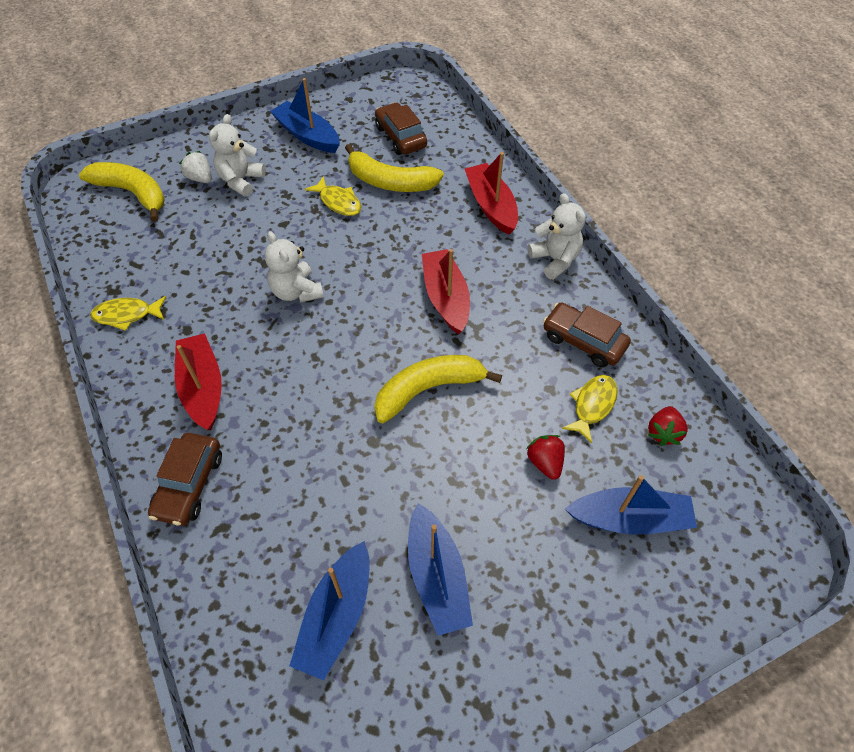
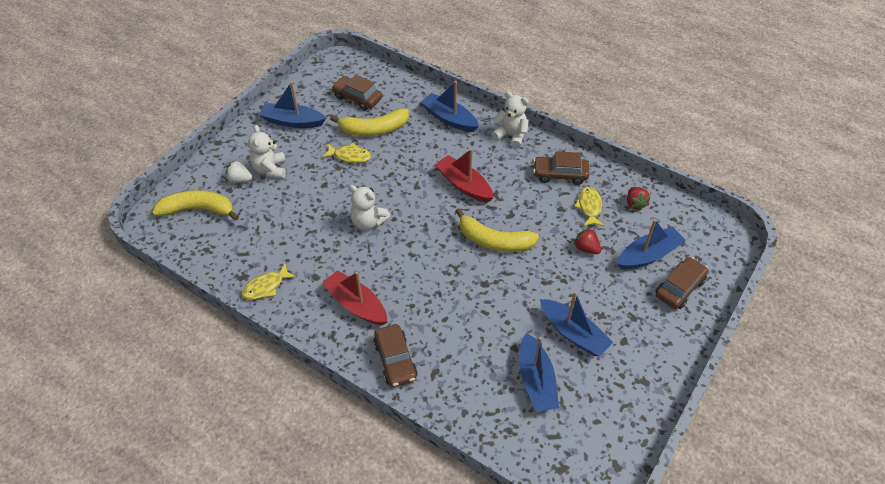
camera: 30 degrees left, 5 degrees down
(428, 389) = (494, 241): yellow banana -> yellow banana turned 105 degrees counterclockwise
(491, 206) = (449, 119): red boat -> blue boat
(643, 595) = (679, 288): none -> brown car

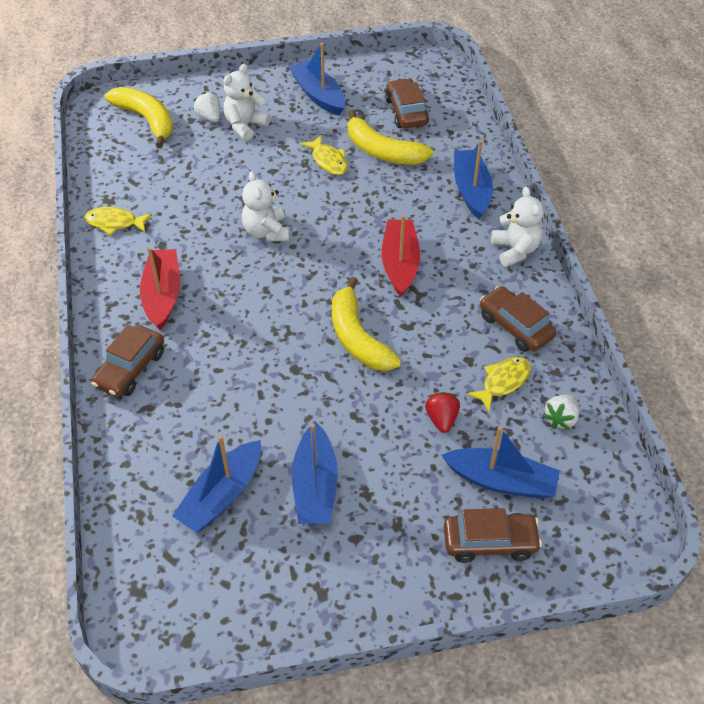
camera: 45 degrees right, 0 degrees up
(635, 204) = (561, 418): red strawberry -> white strawberry

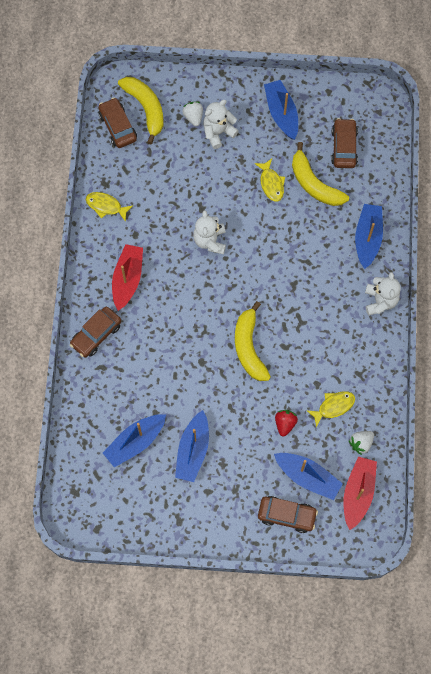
camera: 15 degrees right, 20 degrees up
(400, 263) = (295, 292): red boat -> red boat (358, 493)
(515, 326) = (357, 365): brown car -> brown car (118, 127)

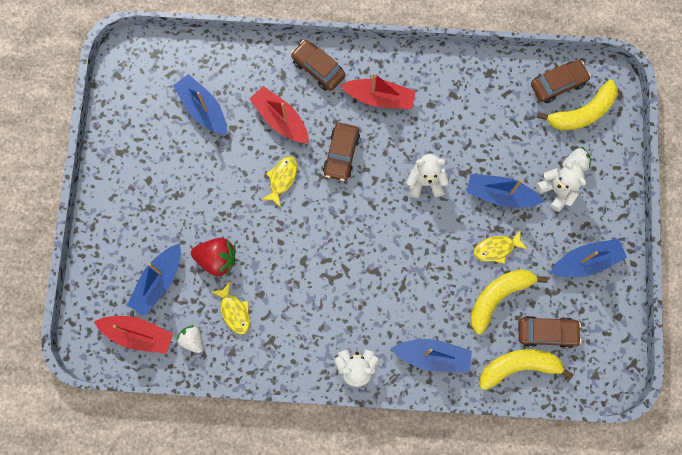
camera: 90 degrees right, 5 degrees up
(106, 206) = (462, 74): yellow fish -> yellow fish (282, 179)
(147, 368) = (280, 119): none -> red boat
(193, 450) = (192, 165): blue boat -> blue boat (500, 195)
(249, 347) = (303, 222): yellow banana -> yellow banana (519, 366)
(285, 424) = (217, 259): red strawberry -> red strawberry, size x1.58
(286, 515) = (119, 259): brown car -> brown car (341, 154)

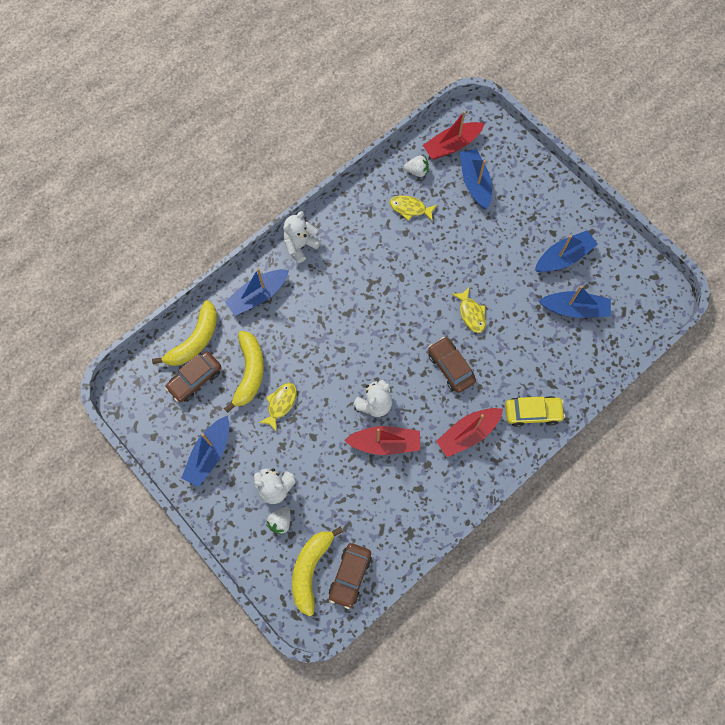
camera: 135 degrees right, 5 degrees down
(217, 259) = (455, 227): red strawberry -> none
(280, 119) = (517, 352): red boat -> red boat (385, 443)
(318, 69) = (532, 413): brown car -> yellow car
(500, 195) = (313, 445): blue boat -> blue boat (563, 257)

